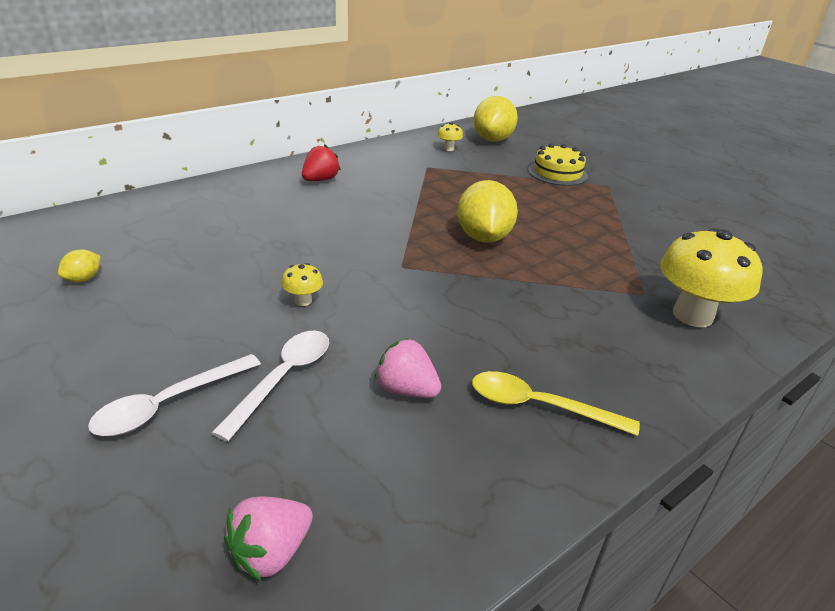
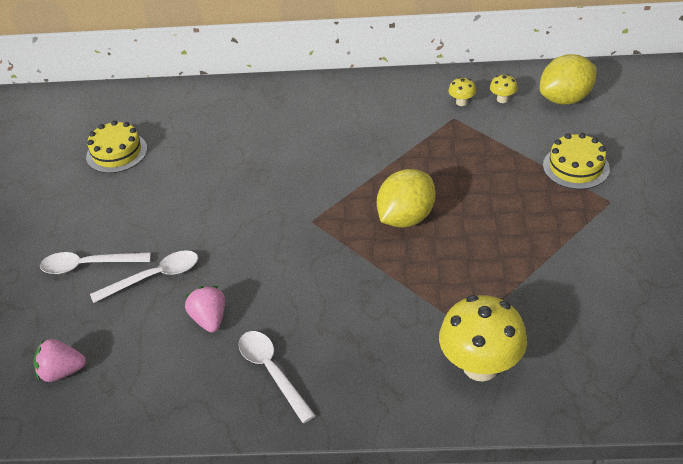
camera: 45 degrees right, 10 degrees up
(83, 279) = (117, 153): yellow lemon -> yellow cake
(303, 301) = (218, 224): yellow mushroom -> yellow mushroom (461, 102)
(320, 180) = (344, 106): red strawberry -> none
(539, 406) = (272, 372): yellow spoon -> white spoon

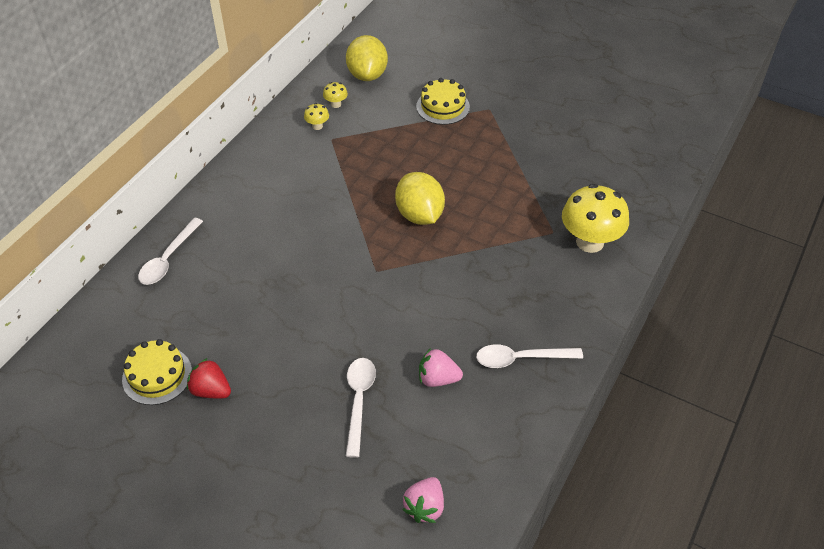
camera: 65 degrees left, 5 degrees up
(88, 265) = (303, 447): white spoon -> white spoon (168, 259)
(118, 187) = (211, 390): none -> red strawberry

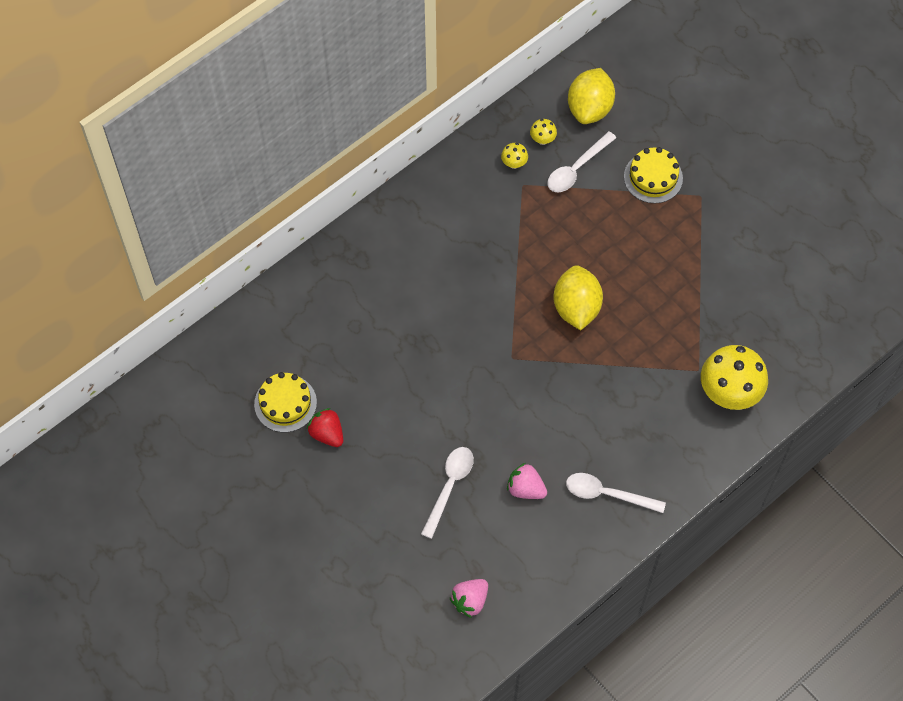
camera: 20 degrees right, 15 degrees up
(168, 259) = (325, 282): white spoon -> white spoon (576, 168)

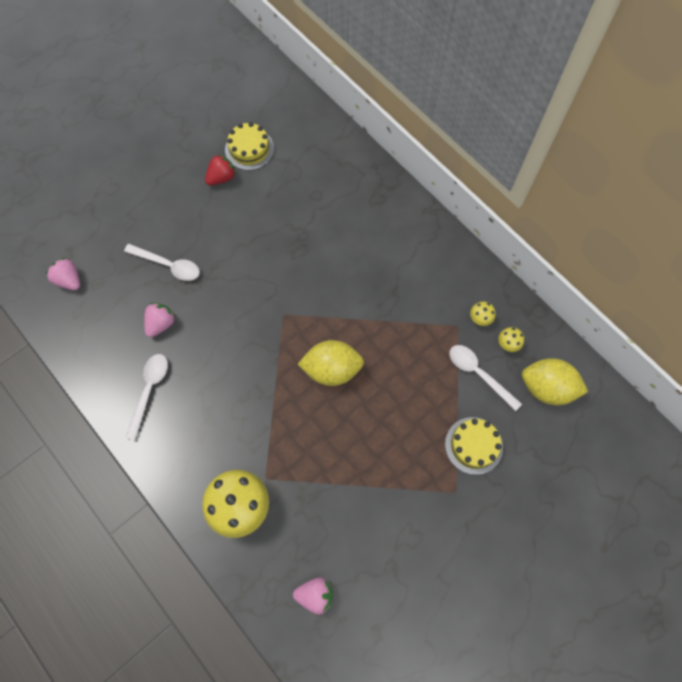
camera: 90 degrees right, 5 degrees up
(808, 321) = (315, 595): none -> pink strawberry

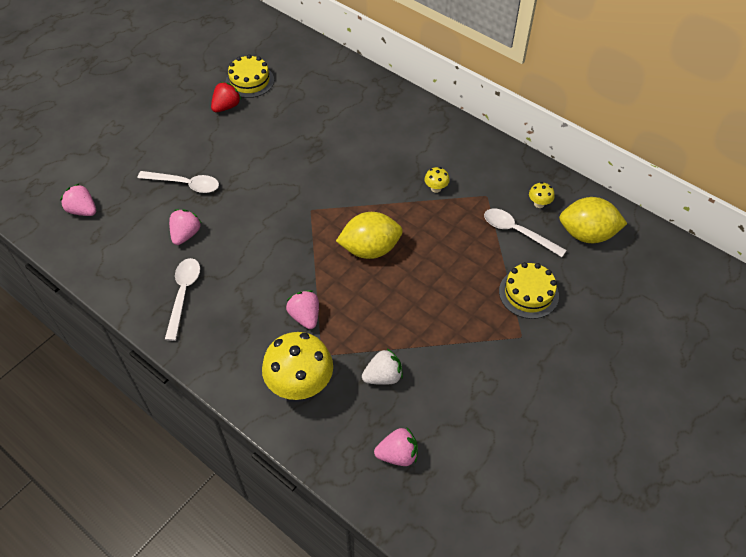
camera: 10 degrees left, 15 degrees down
(257, 434) = (305, 316): none -> pink strawberry
(317, 511) = (383, 376): none -> white strawberry
(480, 319) = (506, 187): yellow mushroom -> yellow mushroom (436, 188)

